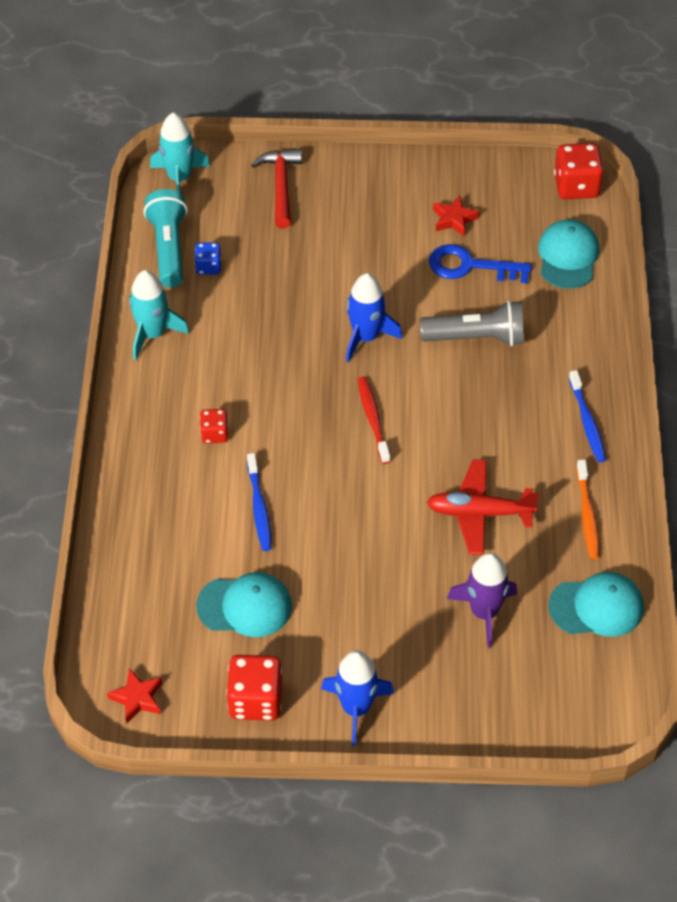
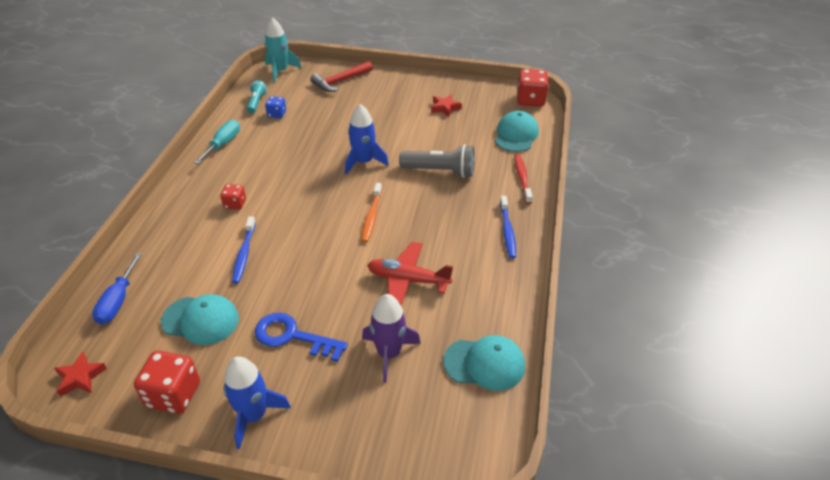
camera: 10 degrees right, 10 degrees down
(130, 598) = (118, 301): none -> blue screwdriver
(153, 334) = (223, 144): turquoise rocket -> turquoise screwdriver
(168, 248) = (256, 103): turquoise flashlight -> turquoise flashlight, size x0.59
(281, 186) = (340, 81): red hammer -> red hammer turned 135 degrees counterclockwise
(373, 419) = (350, 209): red toothbrush -> red toothbrush (522, 178)
(470, 266) = (448, 132): blue key -> blue key (293, 336)
(587, 515) = (493, 293): orange toothbrush -> orange toothbrush (371, 216)

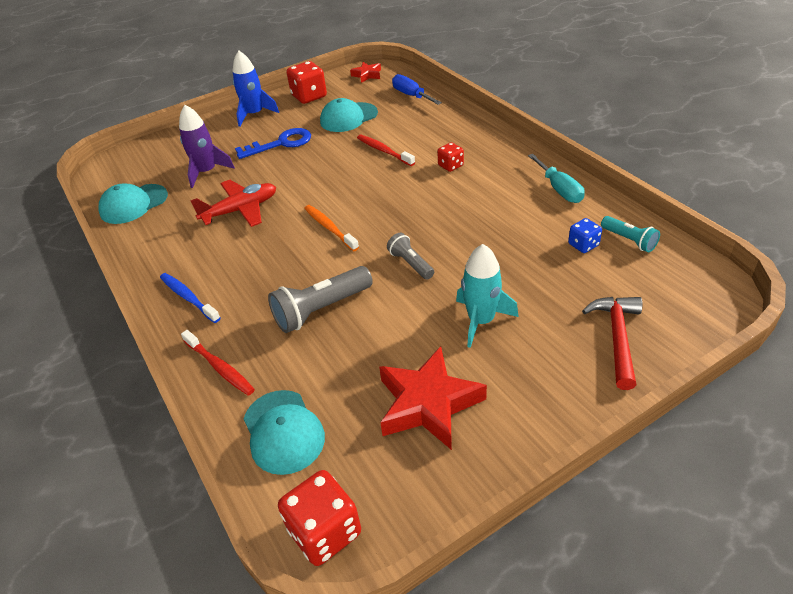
camera: 140 degrees right, 0 degrees up
(244, 254) = (384, 151): blue toothbrush -> red toothbrush
(280, 71) = (704, 293): turquoise rocket -> turquoise rocket (481, 320)
(363, 162) = (410, 264): blue rocket -> grey flashlight
(445, 108) = (428, 404): red star -> red star, size x1.94

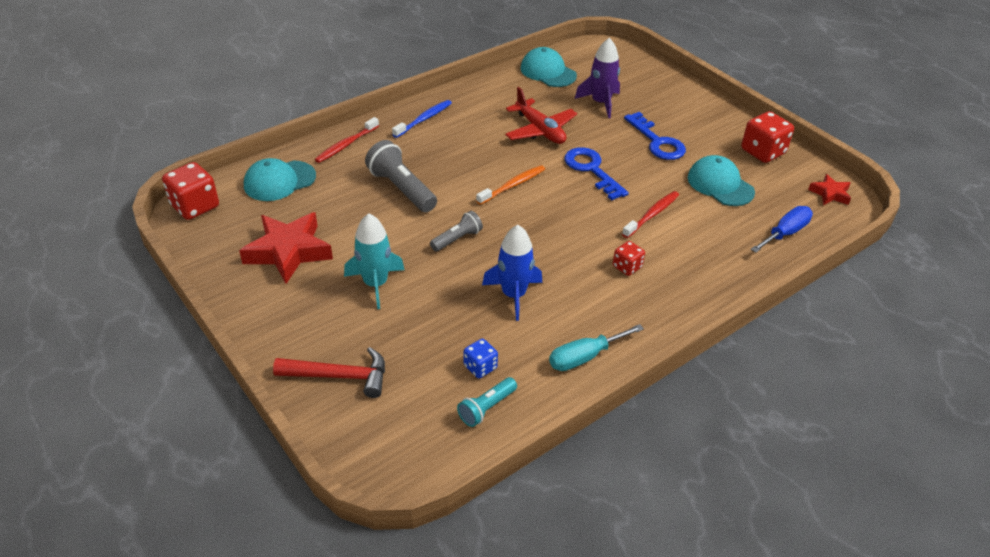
camera: 80 degrees right, 0 degrees up
(254, 114) = (714, 118): blue rocket -> blue rocket (514, 295)
(315, 180) = (592, 170): none -> blue key

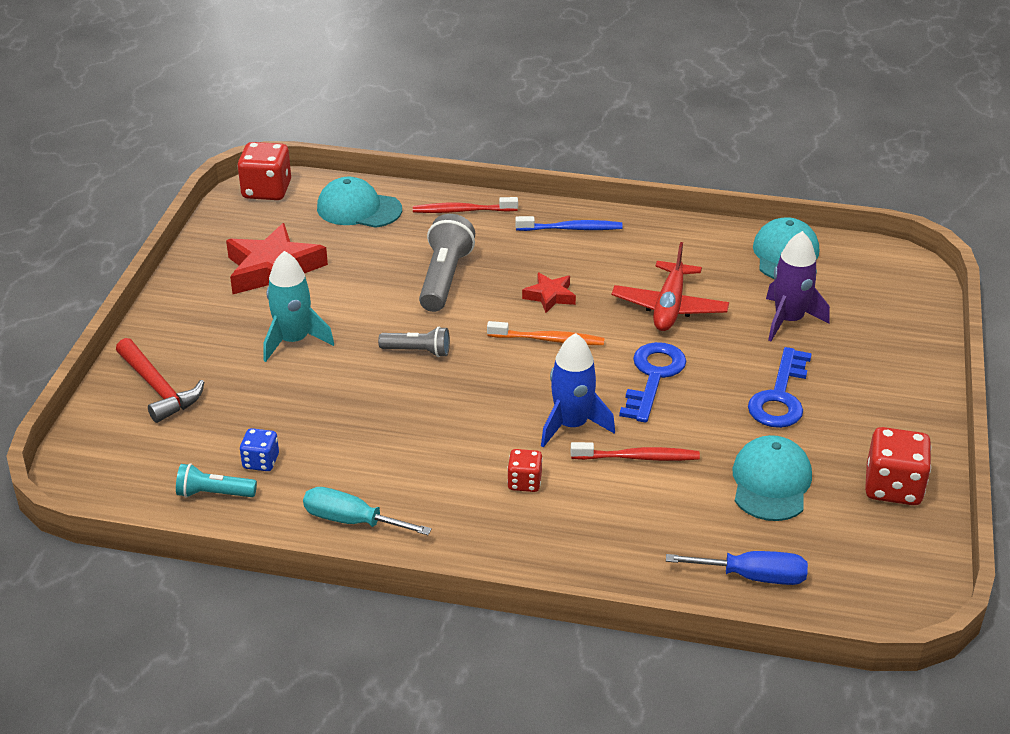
camera: 50 degrees right, 5 degrees down
(514, 295) = (383, 429): blue rocket -> blue rocket (572, 425)
(830, 194) = (892, 582): red star -> red star (550, 296)

